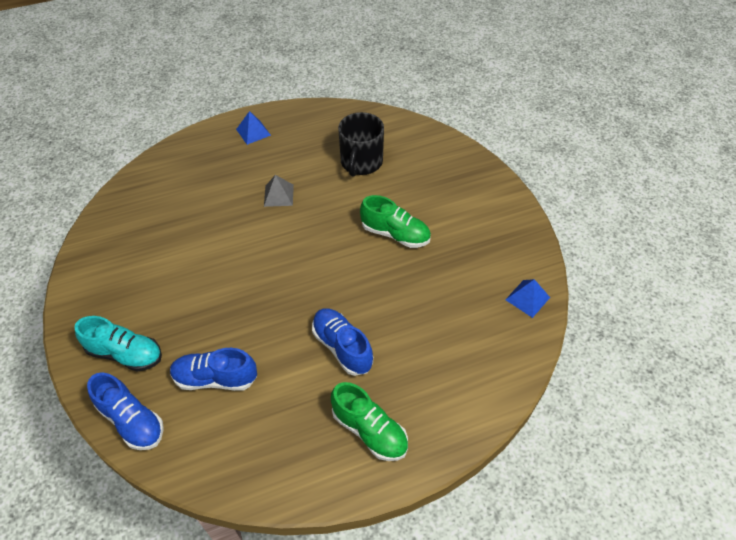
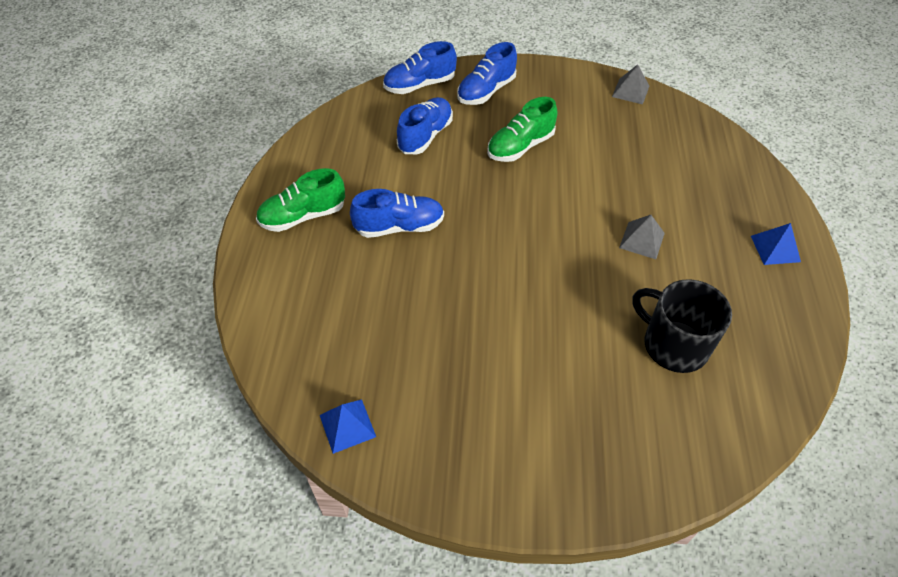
camera: 115 degrees right, 0 degrees up
(93, 242) = (630, 91): none -> grey pyramid
(125, 354) = (486, 91): turquoise shoe -> blue shoe
(395, 234) = (524, 330): green shoe -> green shoe (520, 147)

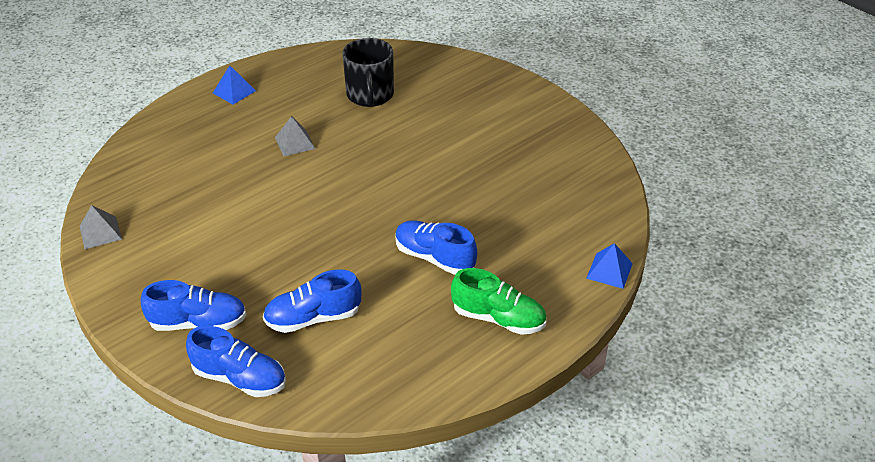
camera: 135 degrees left, 10 degrees down
(347, 425) = (597, 173): blue pyramid -> blue pyramid (609, 271)
(520, 147) = (259, 252): green shoe -> none

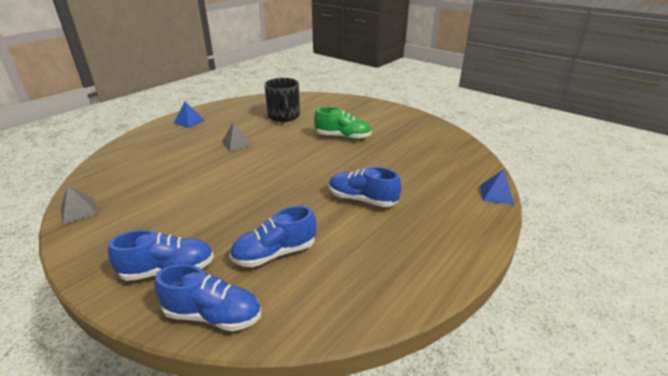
camera: 10 degrees left, 10 degrees down
(498, 318) = (431, 235): green shoe -> green shoe (343, 137)

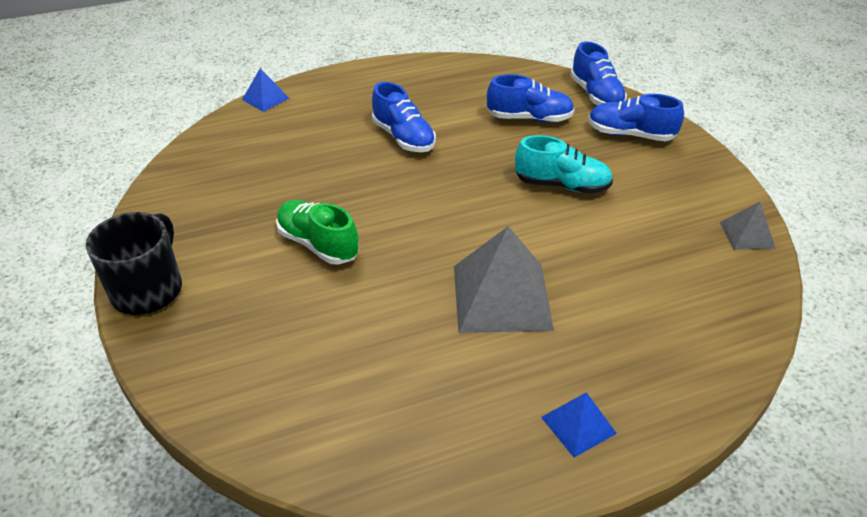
camera: 150 degrees left, 10 degrees up
(213, 315) = (596, 95): blue shoe -> blue shoe turned 150 degrees counterclockwise
(223, 203) = (562, 185): none -> turquoise shoe
(236, 143) = (501, 297): grey pyramid -> grey pyramid, size x2.00
(284, 116) = (364, 353): black mug -> black mug (148, 289)

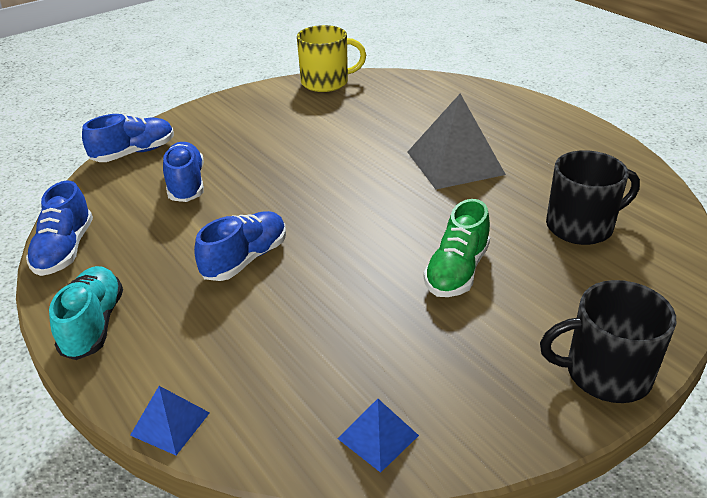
camera: 105 degrees left, 5 degrees down
(329, 358) = (581, 226): none -> black mug
(562, 185) = (297, 154): turquoise shoe -> turquoise shoe (93, 324)
(578, 425) = (543, 123): blue pyramid -> blue pyramid (378, 437)
(630, 135) = (205, 131): blue shoe -> blue shoe (65, 250)
(747, 235) = (326, 82): grey pyramid -> yellow mug

